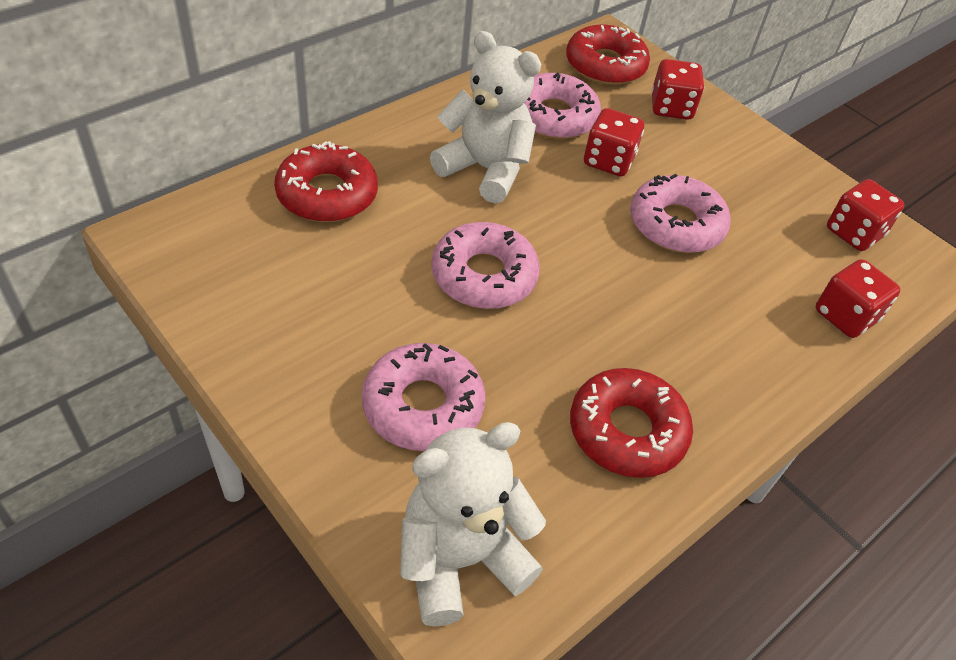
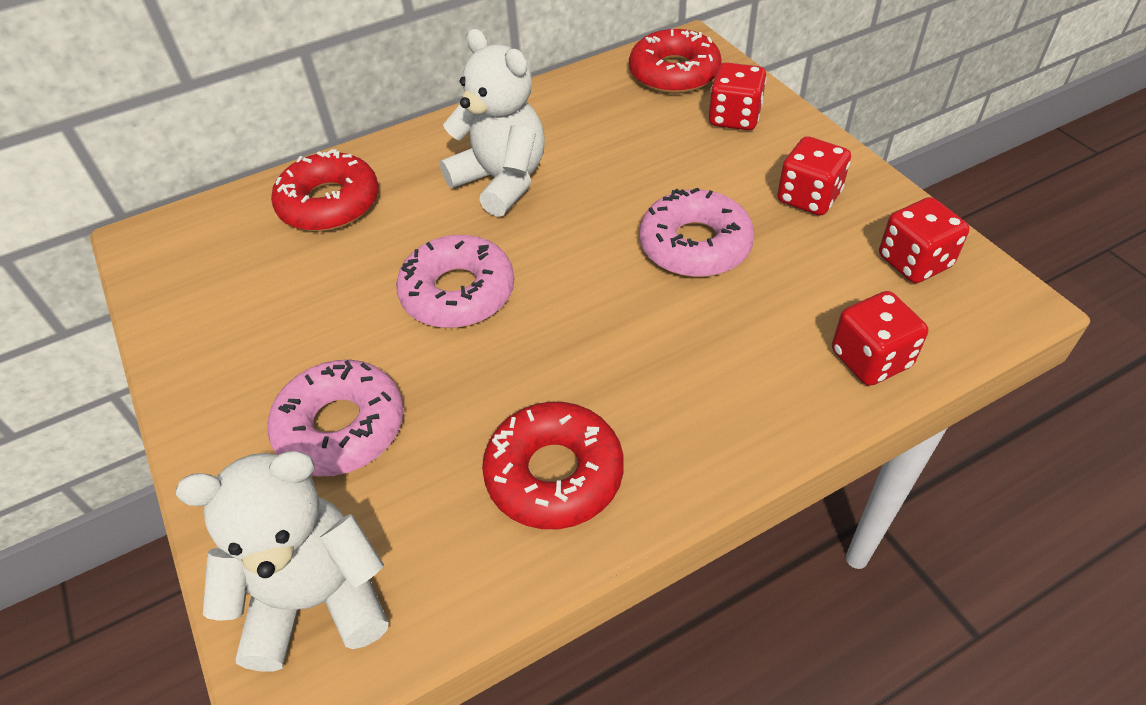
camera: 20 degrees right, 0 degrees up
(553, 117) = (596, 127): pink donut -> none
(608, 161) = (641, 174): red dice -> red dice (808, 197)

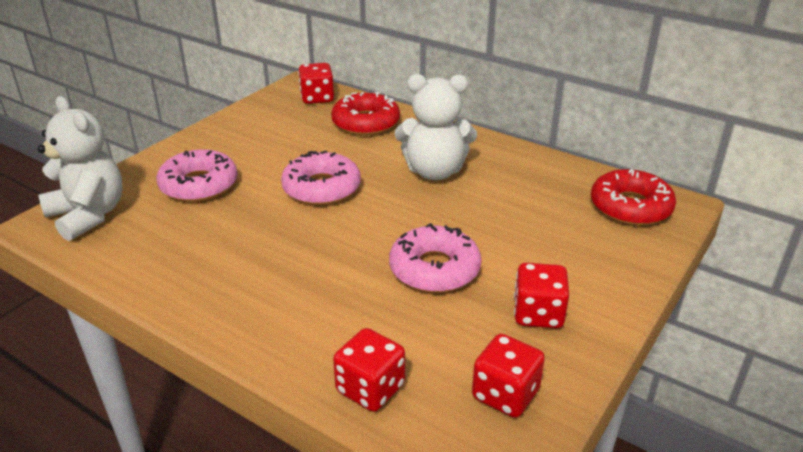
camera: 60 degrees right, 15 degrees down
(501, 181) = (434, 171): white teddy bear -> white teddy bear turned 75 degrees clockwise
(554, 474) = (195, 266): red donut -> none
(734, 118) = (604, 251): red dice -> red dice (317, 98)

